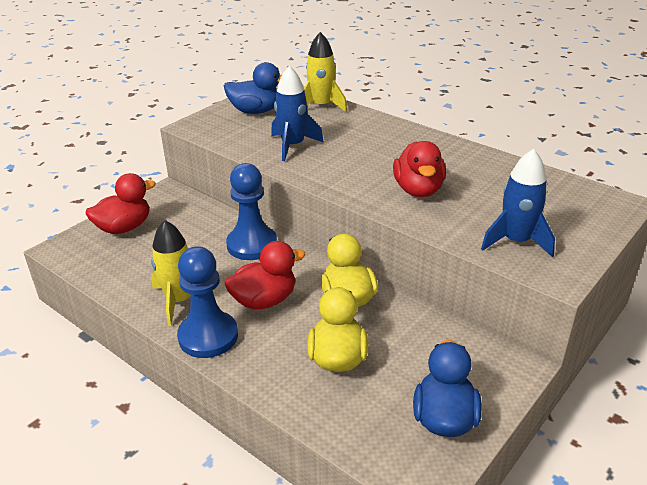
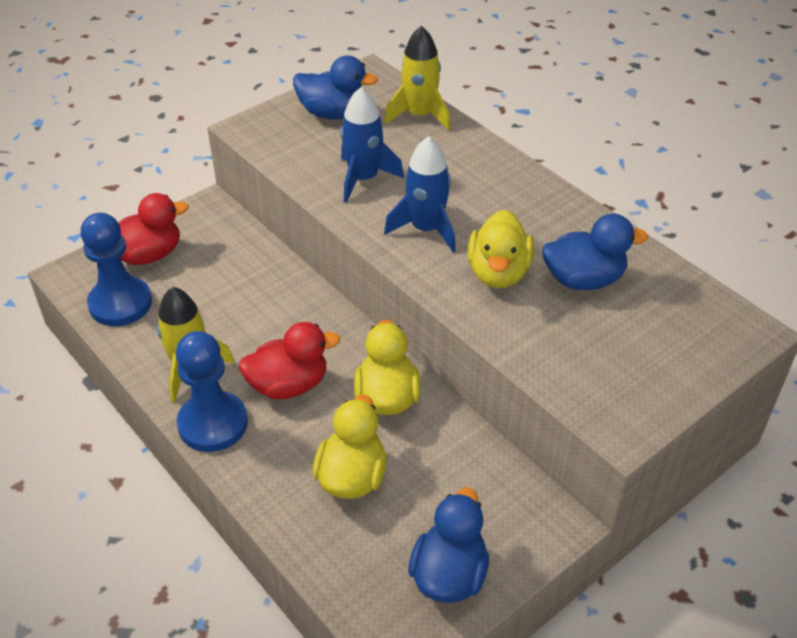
camera: 10 degrees right, 10 degrees up
(252, 245) = (293, 303): blue pawn -> blue pawn (120, 303)
(418, 190) = (498, 273): red duck -> yellow duck
(484, 186) = (584, 279): none -> blue duck
(516, 241) = (590, 370): blue rocket -> blue rocket (426, 229)

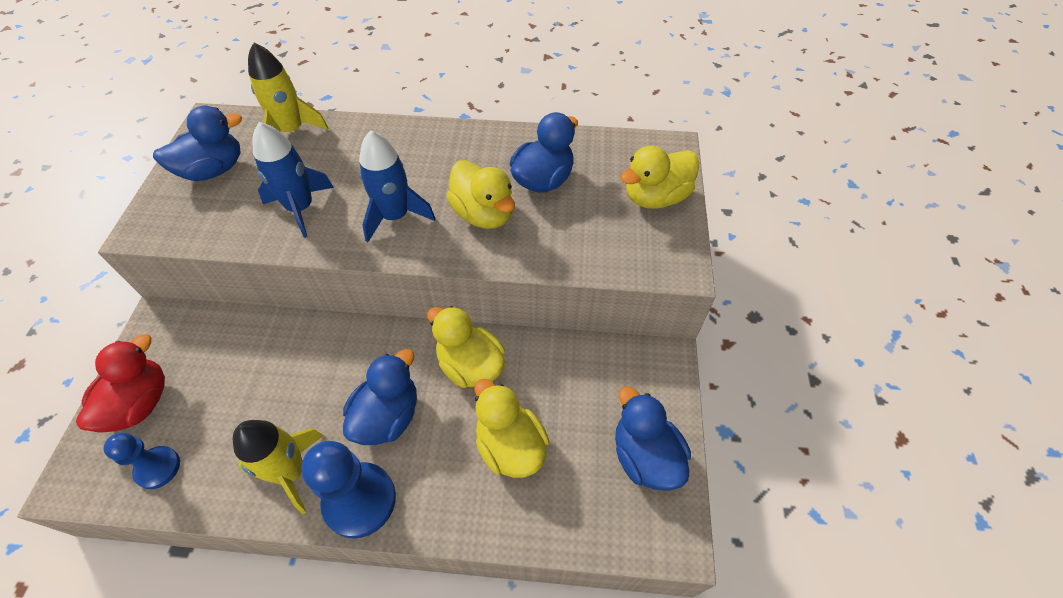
camera: 45 degrees left, 10 degrees up
(120, 303) = (158, 468): blue pawn -> blue pawn, size x0.60
(288, 385) = (388, 416): red duck -> blue duck
(675, 361) = (655, 197): none -> yellow duck

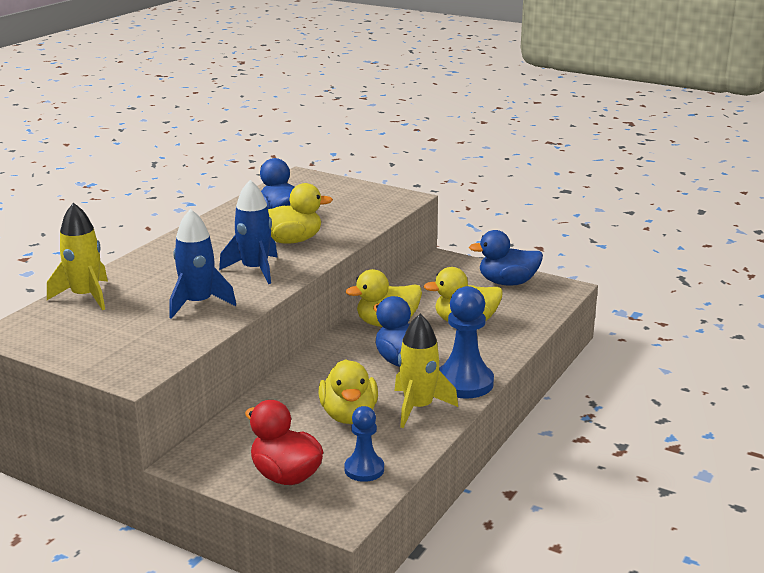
camera: 65 degrees left, 30 degrees down
(213, 170) = (92, 336): blue duck -> none
(655, 197) = (341, 190): yellow duck -> yellow duck (349, 415)

